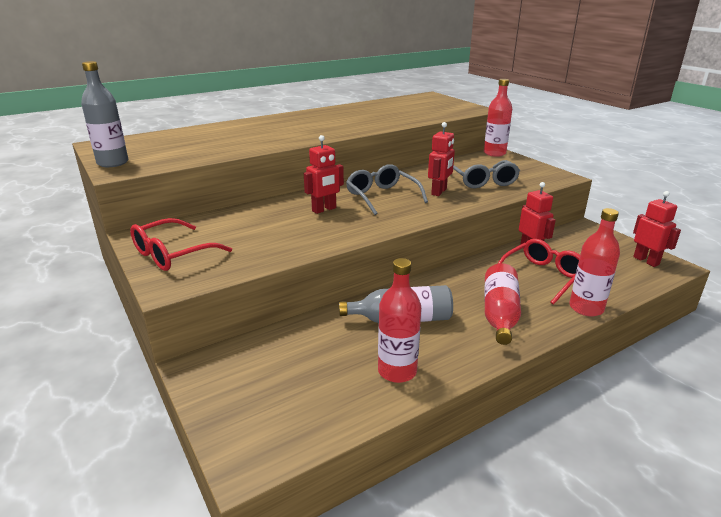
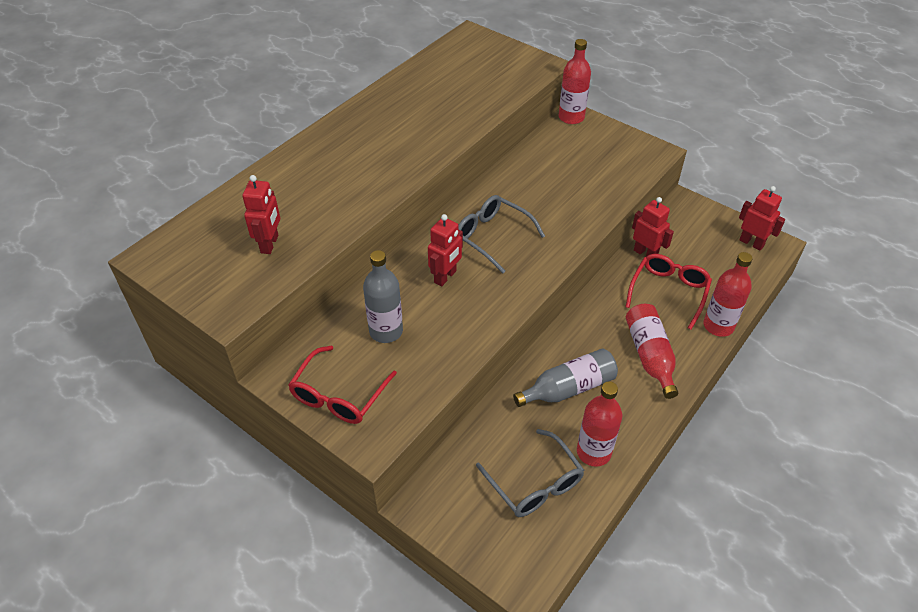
camera: 20 degrees left, 20 degrees up
(113, 163) = (206, 296): grey bottle -> grey bottle (386, 331)
(439, 192) = (546, 212): red robot -> red robot (270, 244)
(483, 181) = (582, 180): grey glasses -> grey glasses (535, 483)

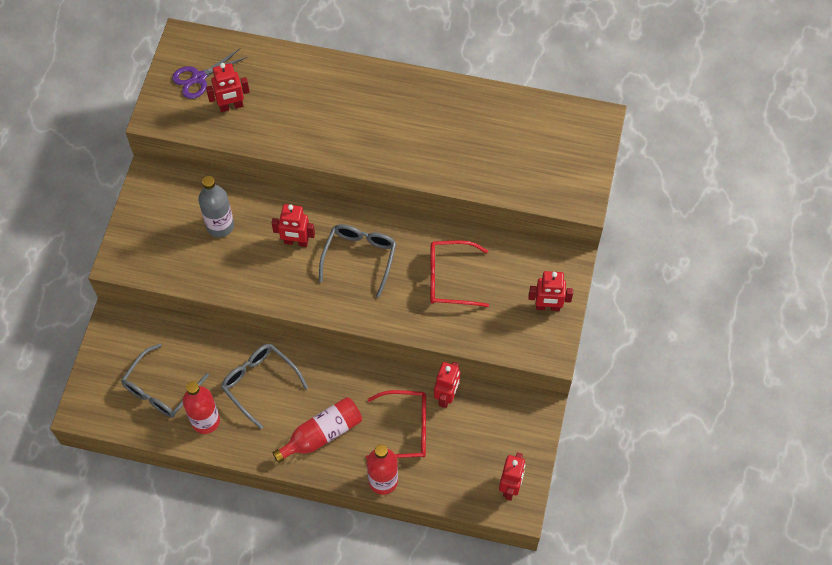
camera: 65 degrees right, 15 degrees up
(211, 259) = (199, 78): none -> purple scissors
(339, 395) = (148, 223): red glasses -> red glasses (449, 278)
(568, 388) = (259, 383): grey bottle -> grey glasses
(571, 117) = (566, 261): red bottle -> none
(610, 140) = (547, 307): none -> red robot

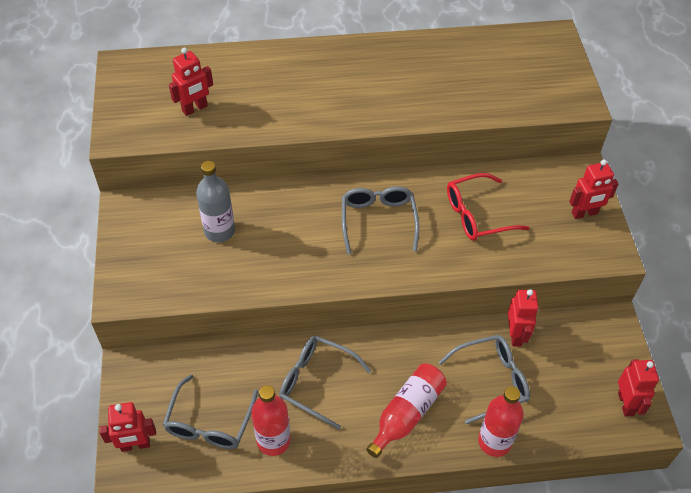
camera: 20 degrees left, 10 degrees down
(199, 78) = (150, 92): purple scissors -> none
(296, 242) = (306, 224): red robot -> red robot (135, 445)
(406, 429) = (491, 380): red glasses -> grey glasses

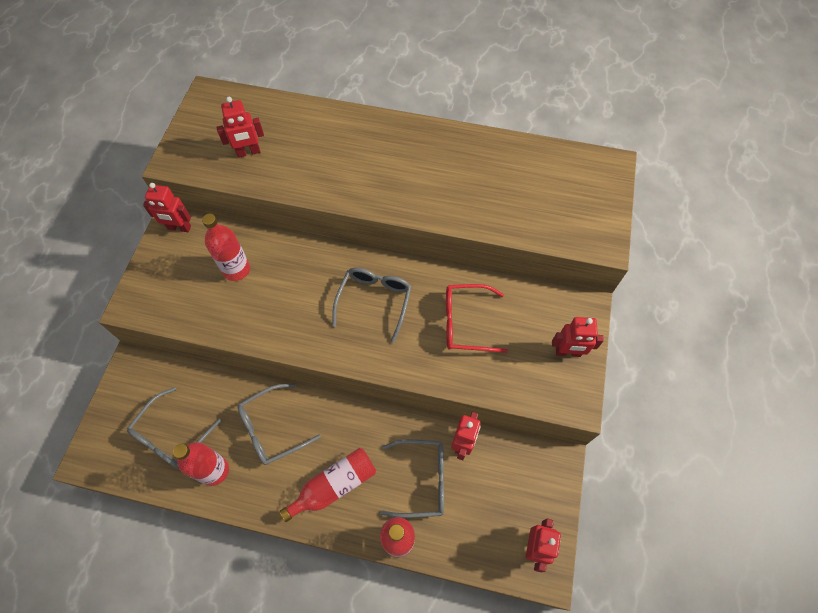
camera: 20 degrees right, 10 degrees up
(135, 445) = (106, 435): red robot -> red robot (179, 228)
(219, 231) = (236, 269): grey bottle -> red bottle
(316, 382) = (272, 429): grey glasses -> grey glasses turned 75 degrees counterclockwise

